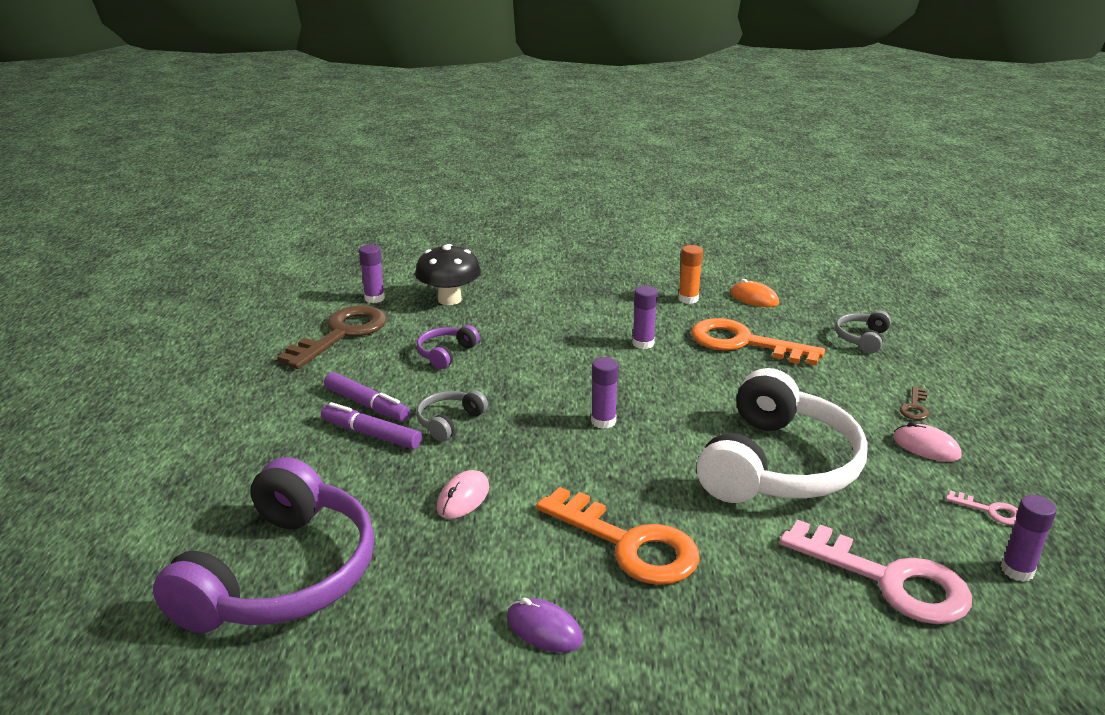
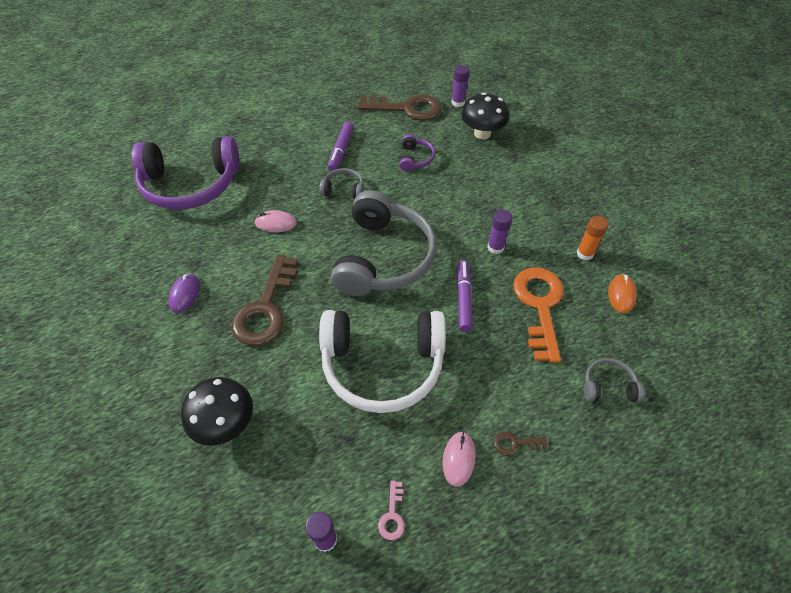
camera: 65 degrees right, 25 degrees up
(371, 434) = (314, 164): purple marker -> purple marker (463, 298)
(446, 353) = (415, 158): purple headphones -> purple headphones turned 90 degrees clockwise
(603, 421) = (383, 257): purple glue stick -> grey headphones
(629, 544) = (266, 308): orange key -> brown key
(823, 628) = (225, 424): none -> black mushroom
(889, 580) = (284, 454): pink key -> none

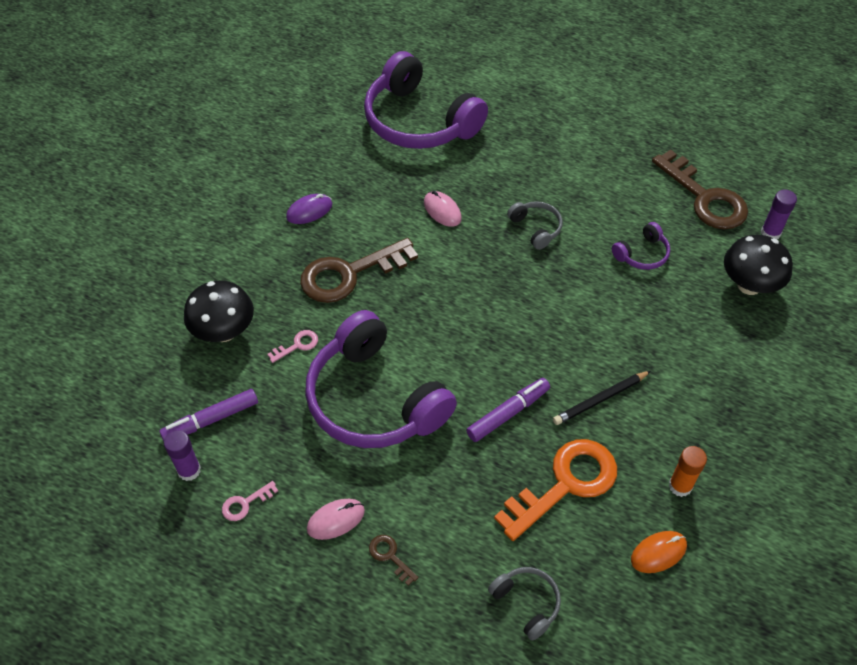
camera: 50 degrees right, 0 degrees up
(290, 382) = (297, 345): none -> pink key
(341, 150) = (582, 190): purple marker -> purple marker (211, 420)
(382, 365) = (374, 399): white headphones -> purple headphones
(383, 257) = (489, 317): grey headphones -> none
(495, 247) = (600, 399): purple glue stick -> black pencil

